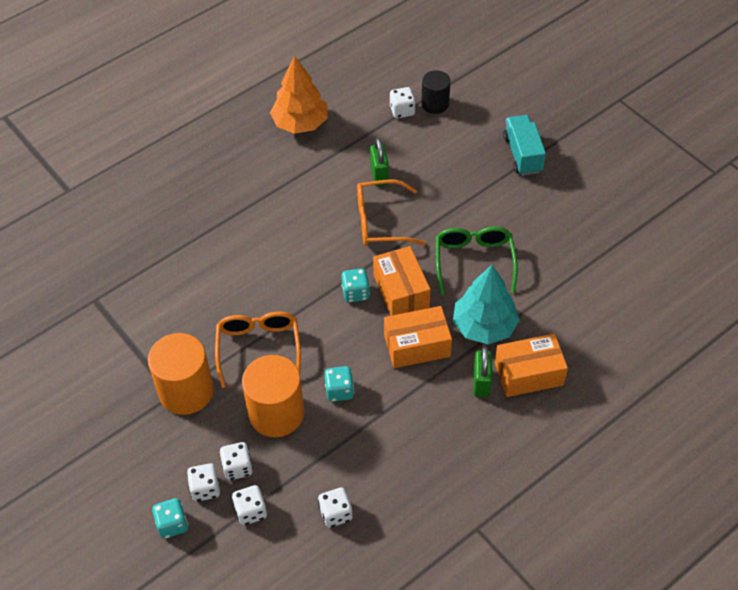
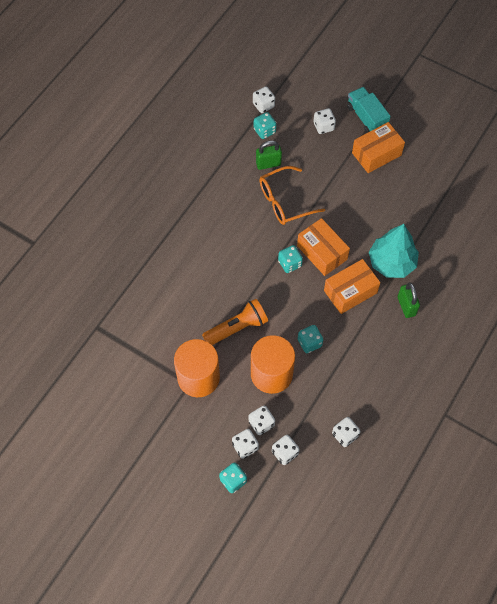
camera: 20 degrees left, 10 degrees up
(259, 348) = (237, 328): orange glasses -> orange flashlight
(300, 123) = (190, 136): orange tree -> none
(379, 175) = (268, 164): green padlock -> green padlock turned 75 degrees counterclockwise
(391, 138) = (264, 131): none -> turquoise dice
(435, 104) = (286, 93): black cylinder -> none
(465, 151) = (323, 126): none -> white dice
(474, 261) = (364, 214): green glasses -> none
(528, 374) = (436, 289): orange box -> orange box (376, 154)

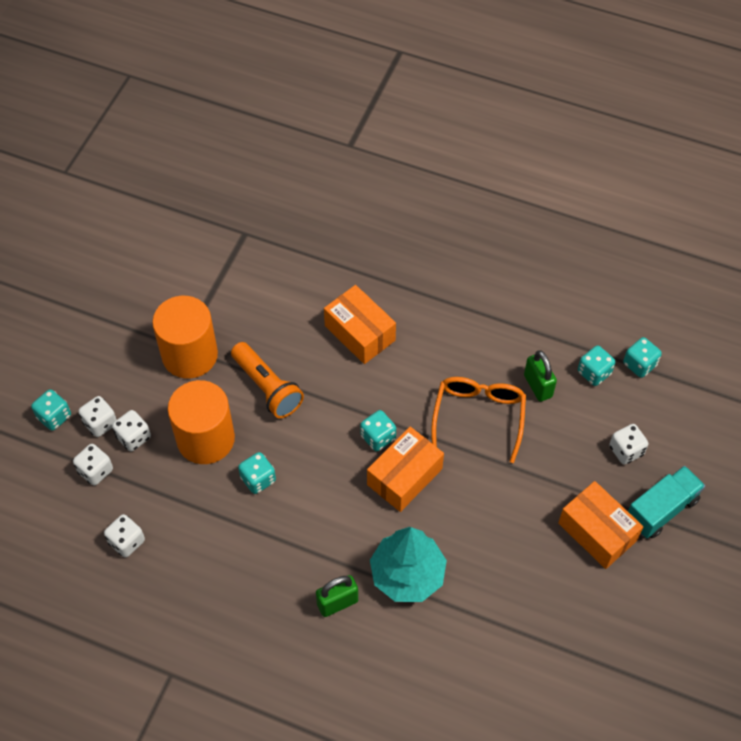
camera: 80 degrees right, 5 degrees down
(263, 105) = (639, 364): white dice -> turquoise dice
(284, 201) = (478, 416): orange glasses -> orange glasses turned 45 degrees clockwise
(350, 292) = (347, 522): orange box -> orange box (360, 333)

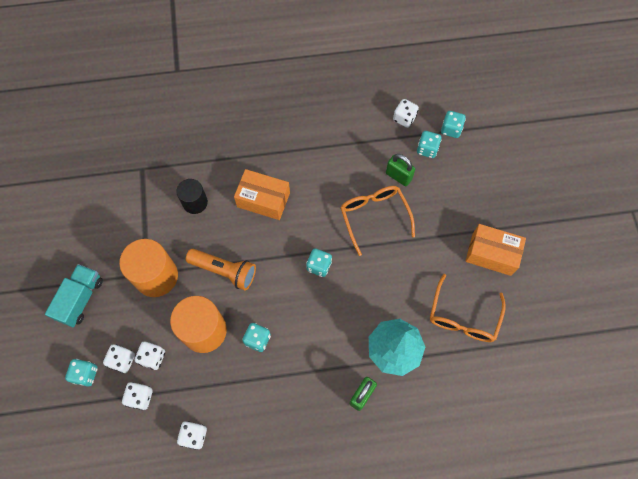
camera: 30 degrees left, 10 degrees up
(280, 298) = (195, 202): none -> black cylinder
(404, 476) = (352, 283): orange box -> none
(514, 584) = (463, 317): none -> orange glasses
(626, 450) = (476, 191): white dice -> white dice (404, 118)
(661, 509) = (520, 218): turquoise truck -> turquoise truck (80, 299)

